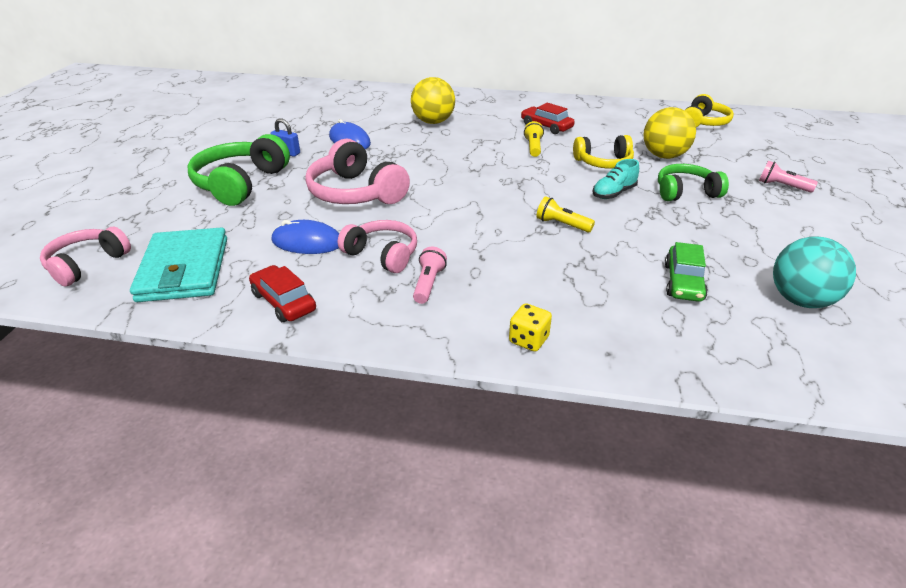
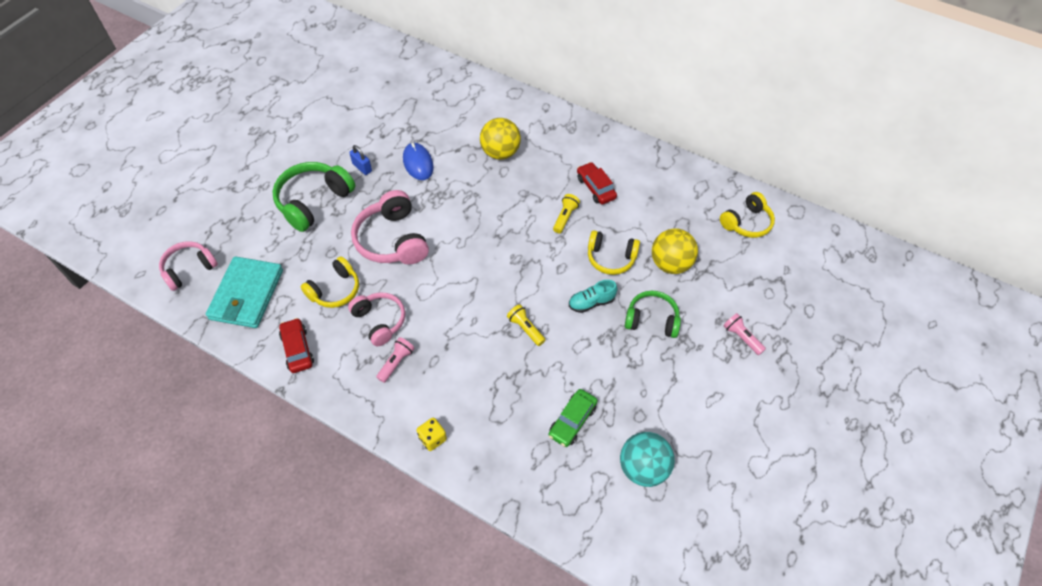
camera: 20 degrees right, 20 degrees up
(307, 242) = (335, 290): blue mouse -> yellow headphones

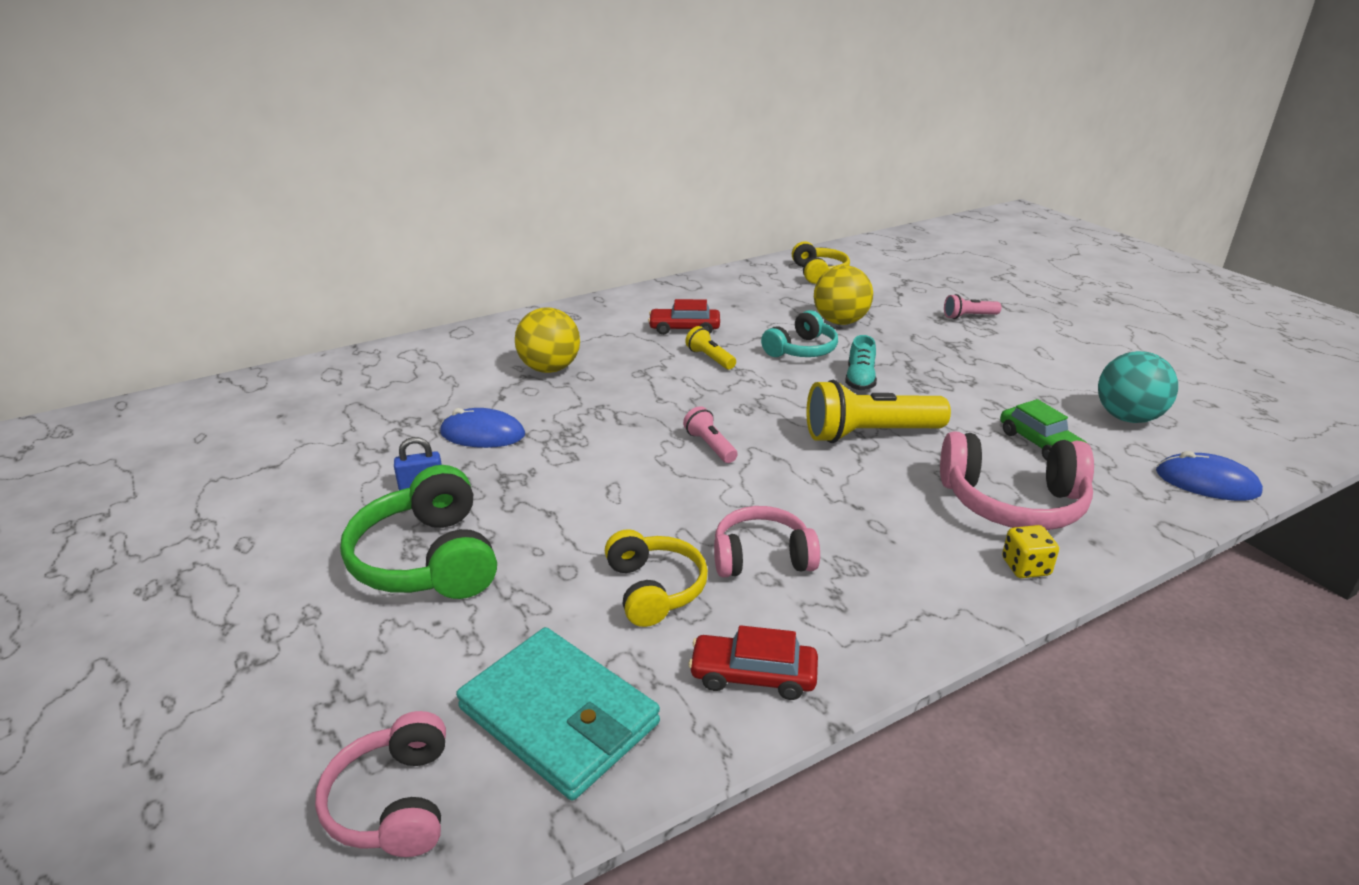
camera: 60 degrees left, 25 degrees down
(392, 240) = (607, 499): pink headphones -> pink headphones (1012, 503)
(396, 363) = (858, 563): pink flashlight -> pink flashlight (710, 446)
(525, 329) = (869, 434): yellow flashlight -> yellow flashlight, size x2.00
(581, 525) = (1207, 482): none -> blue mouse
(611, 258) = (801, 350): yellow headphones -> turquoise headphones
(652, 320) = (912, 353): green headphones -> none

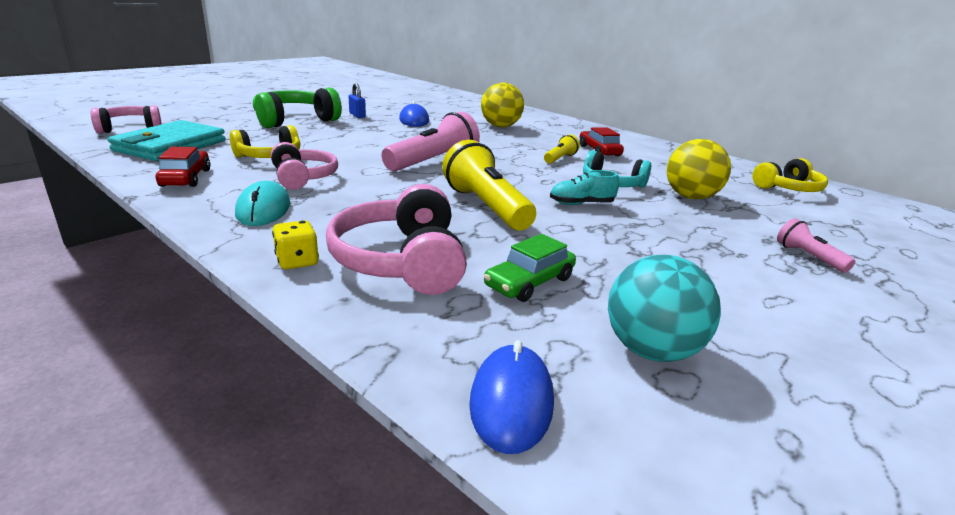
camera: 70 degrees right, 5 degrees down
(710, 446) = (433, 162): pink flashlight -> pink flashlight, size x2.00
(882, 592) = (263, 209): none -> turquoise mouse

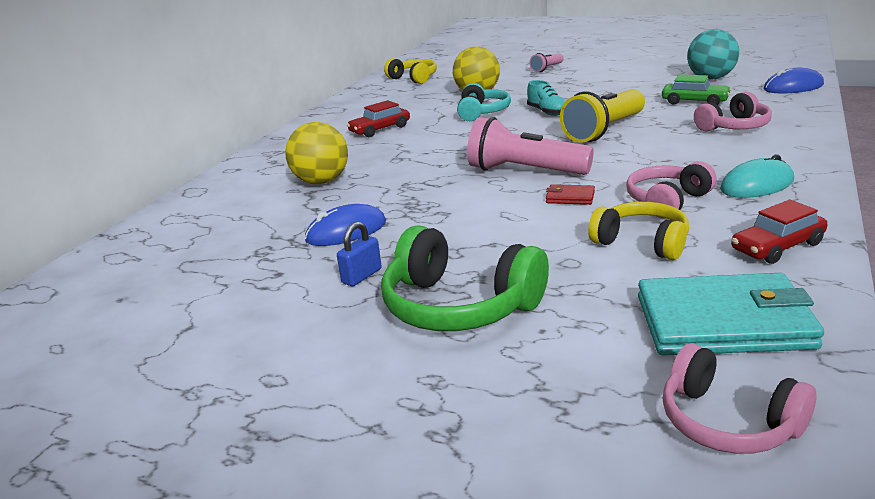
camera: 105 degrees left, 0 degrees up
(297, 261) = (794, 146): yellow dice -> none
(364, 160) = (570, 197): none -> red wallet
(401, 261) = (734, 127): pink headphones -> pink headphones, size x0.66
(560, 159) = (431, 136): yellow flashlight -> none

